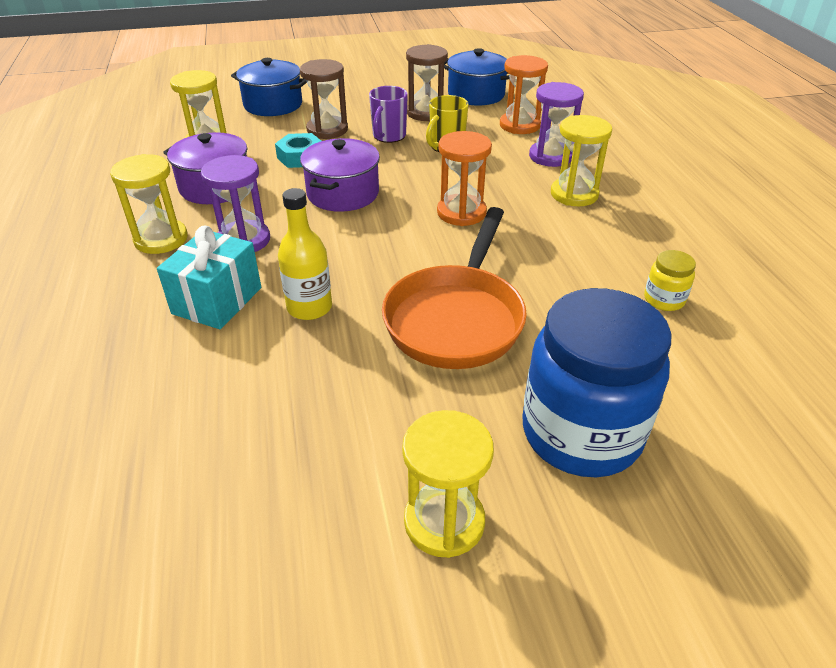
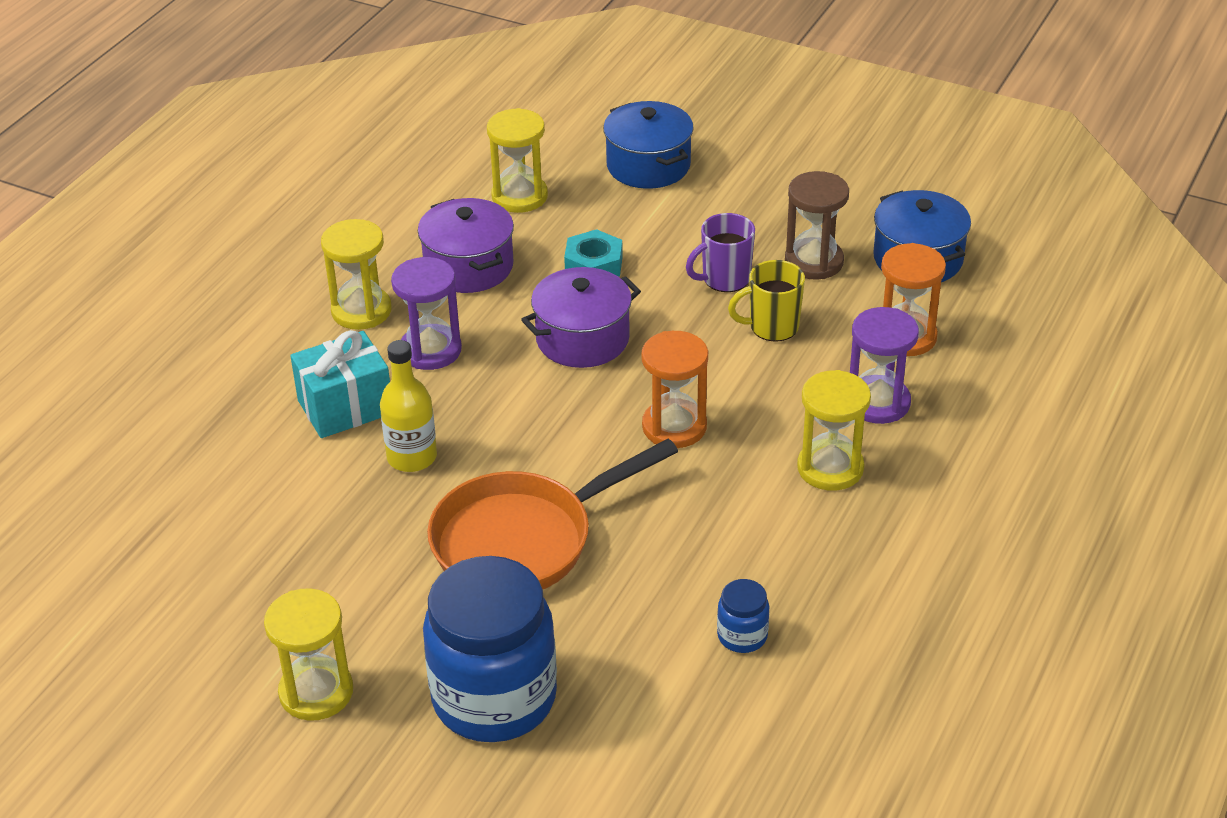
camera: 40 degrees right, 0 degrees up
(327, 130) = (666, 236): brown hourglass -> none
(664, 300) = (742, 636): yellow jar -> blue jar

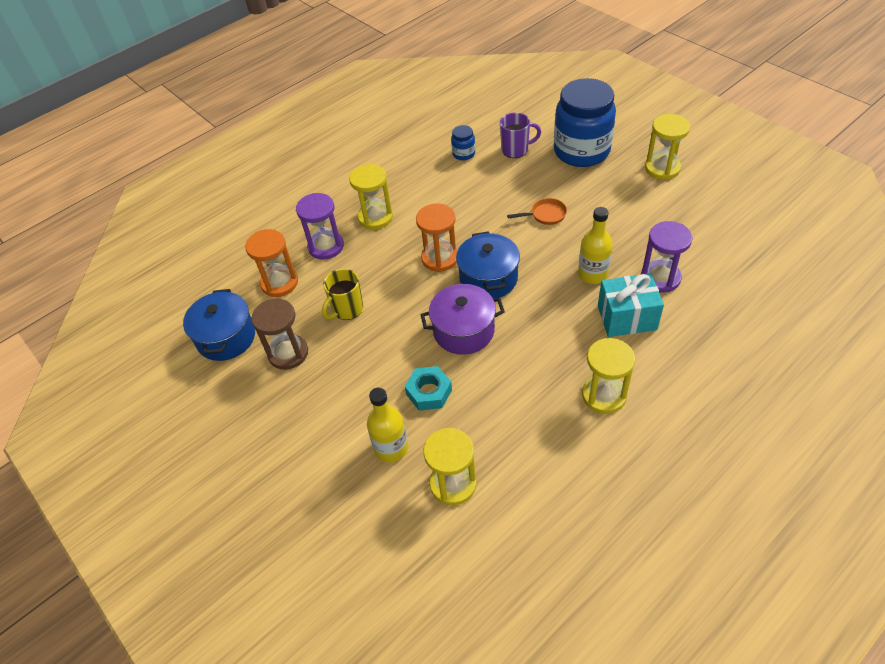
camera: 155 degrees left, 10 degrees up
(430, 350) = (563, 347): purple hourglass -> purple hourglass (660, 278)
(469, 267) = (516, 416): purple pot -> none
(523, 540) = (545, 215): orange pan -> orange pan, size x0.42
(609, 208) = (391, 448): none -> yellow bottle
(648, 165) = (338, 489): blue pot -> blue pot (488, 278)
(724, 279) = (351, 355): purple mug -> purple mug (515, 150)
(772, 327) = (347, 309): yellow mug -> yellow mug turned 120 degrees clockwise

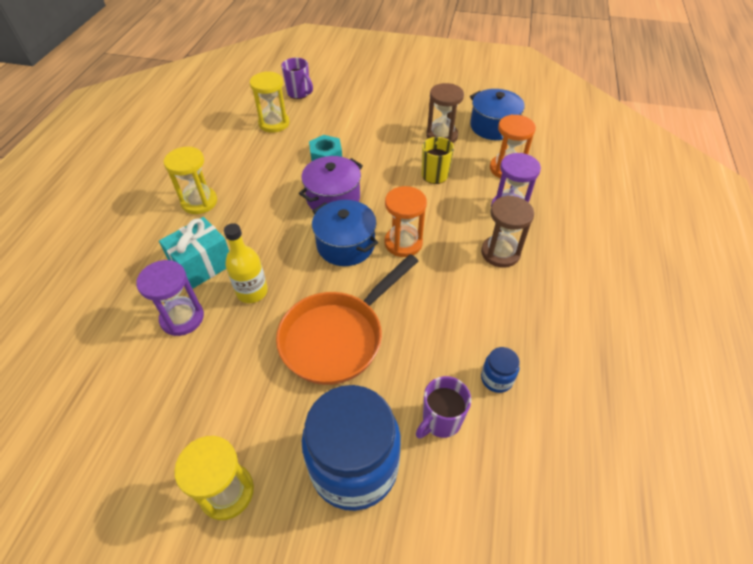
camera: 140 degrees right, 0 degrees up
(375, 217) = (500, 253): yellow hourglass -> brown hourglass
(378, 534) = (299, 93): none -> purple mug
(391, 448) = (324, 123): yellow bottle -> none
(545, 215) = (337, 337): orange pan -> orange pan, size x2.39

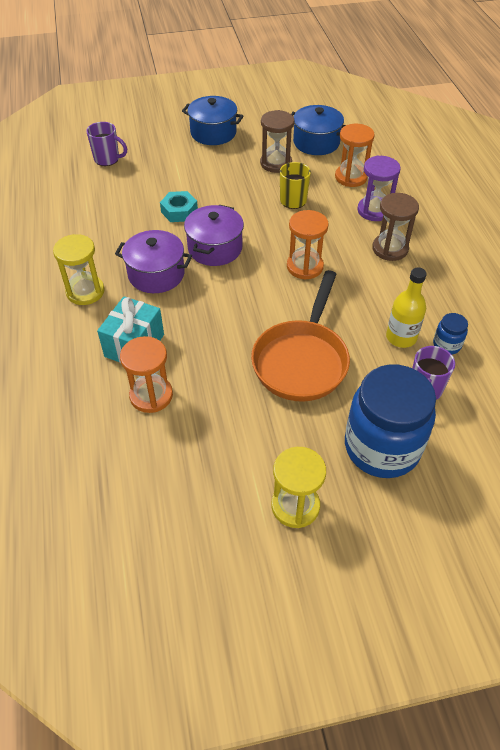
camera: 25 degrees left, 0 degrees up
(182, 318) = (151, 395): purple hourglass -> orange hourglass
(252, 291) = (199, 351): yellow bottle -> yellow bottle (401, 337)
(267, 206) = (156, 274): none -> purple pot
(274, 123) = (104, 196): yellow hourglass -> none
(345, 245) = (255, 285): blue pot -> blue pot (213, 133)

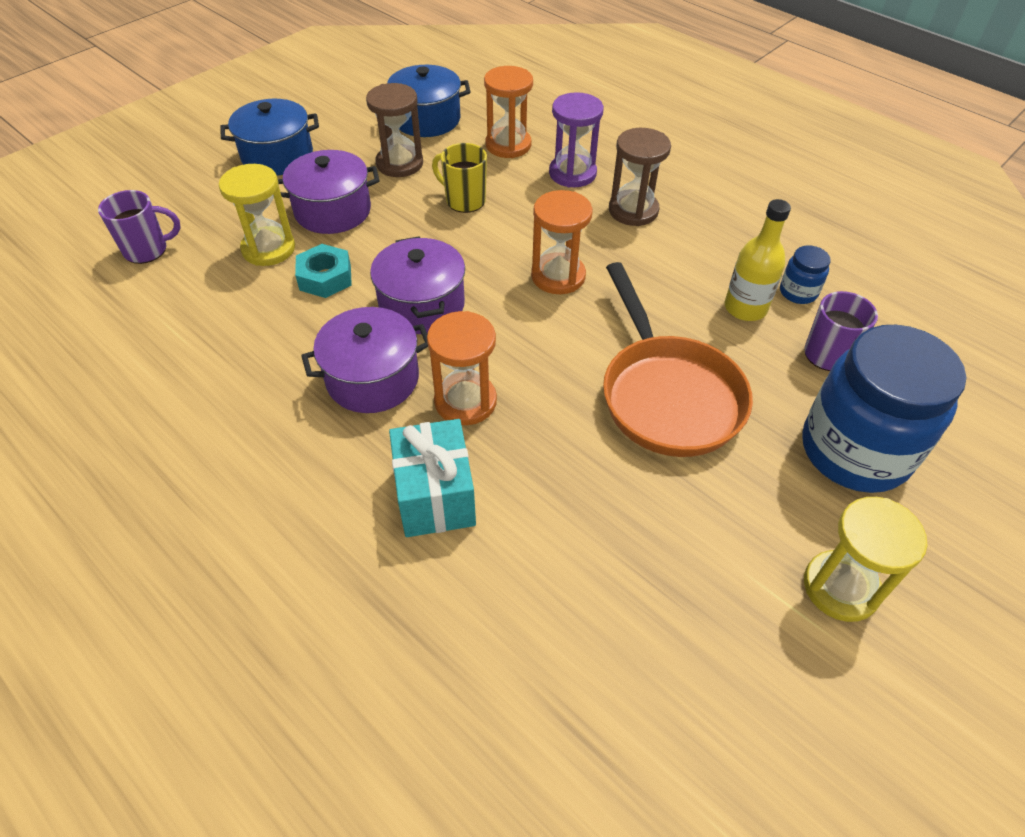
camera: 35 degrees left, 0 degrees up
(85, 291) = (287, 456): yellow hourglass -> yellow hourglass (268, 249)
(151, 395) = (525, 554): orange hourglass -> orange hourglass (465, 401)
(215, 176) = (333, 211): none -> purple pot

